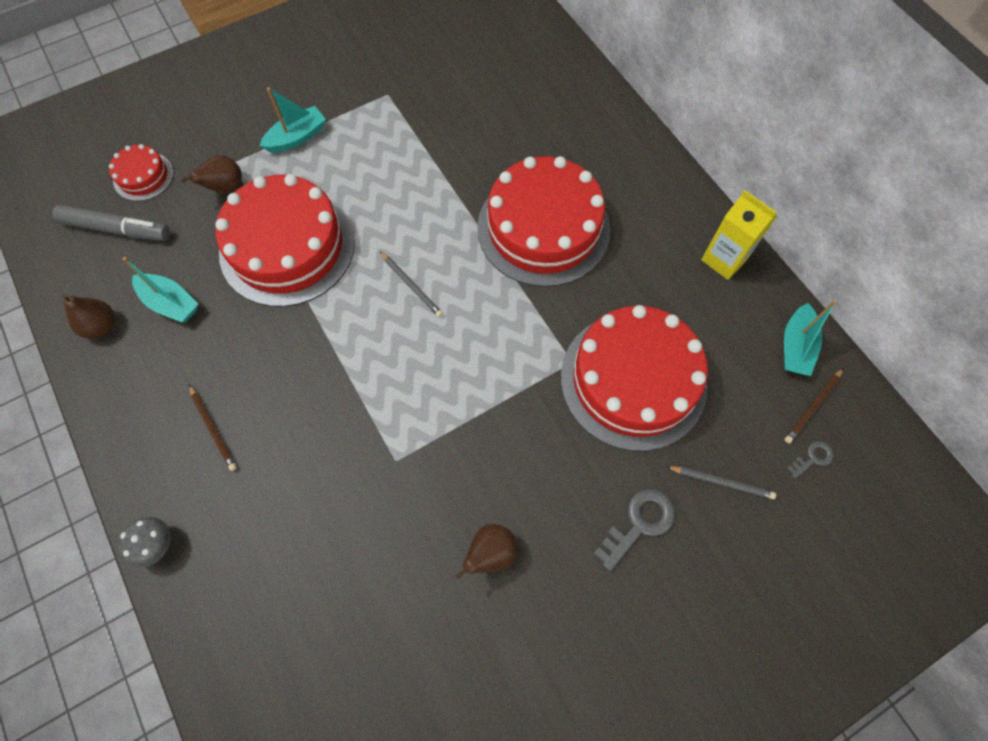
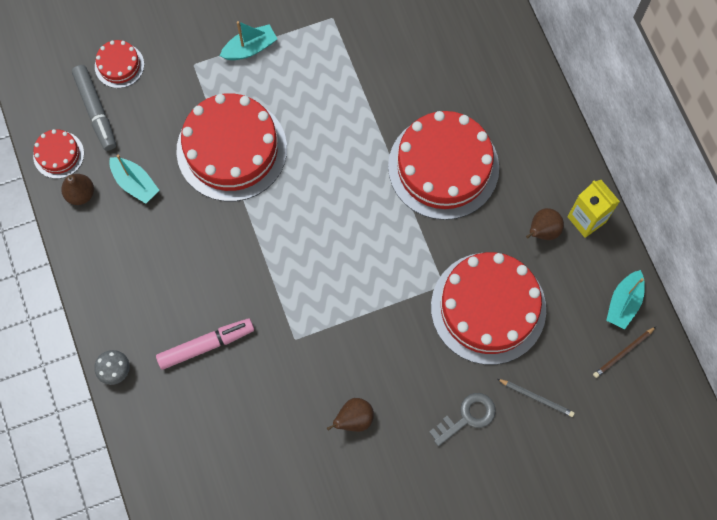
camera: 10 degrees right, 5 degrees up
(71, 285) = (58, 154): none -> red cake
(117, 229) = (96, 111): grey marker -> grey marker turned 45 degrees clockwise
(213, 428) = (161, 291): brown pencil -> none
(225, 188) = (186, 87): brown pear -> brown pear (542, 231)
(279, 488) = (206, 345): none -> pink marker
(411, 285) = (327, 200): grey pencil -> none
(812, 458) = (611, 392): grey key -> none

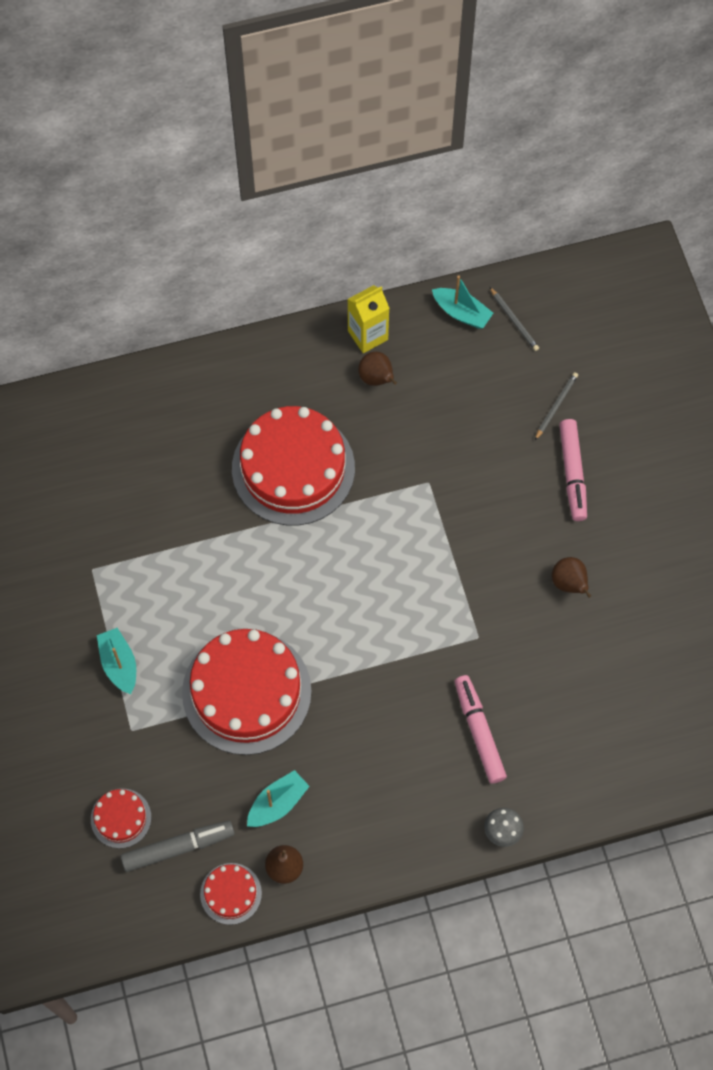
camera: 85 degrees left, 5 degrees down
(467, 417) = (572, 473): grey key -> pink marker
(488, 308) = (457, 441): red cake -> none
(623, 353) = (514, 320): brown pencil -> grey pencil

